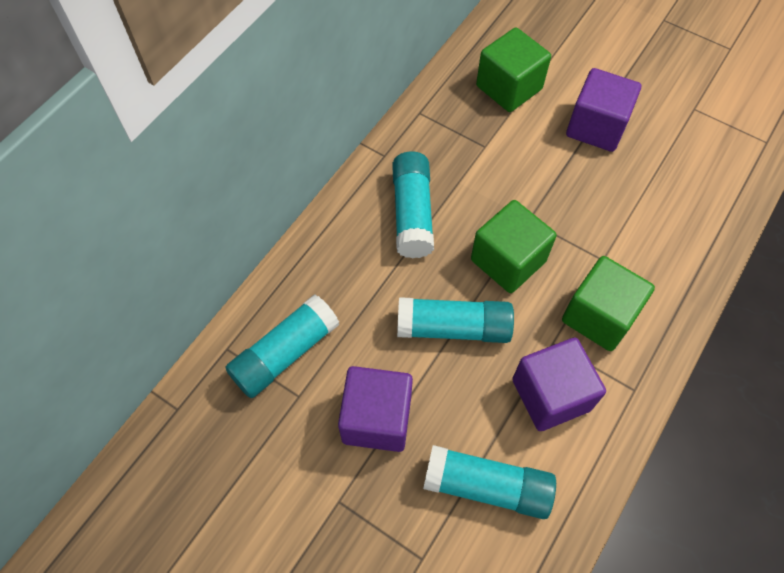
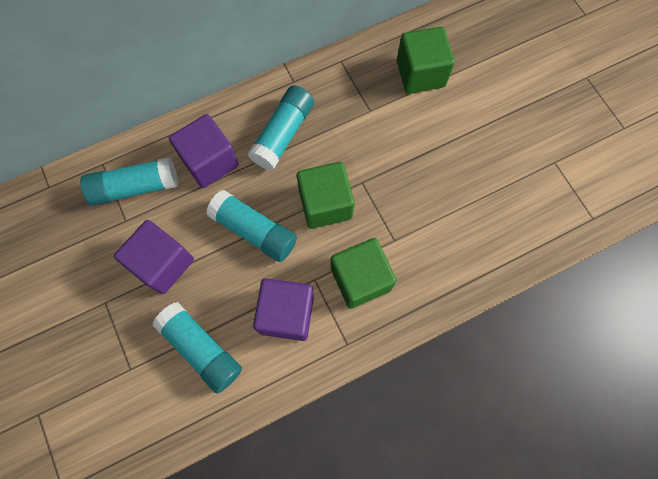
camera: 30 degrees right, 10 degrees up
(596, 127) = (464, 138): purple cube -> purple cube (210, 161)

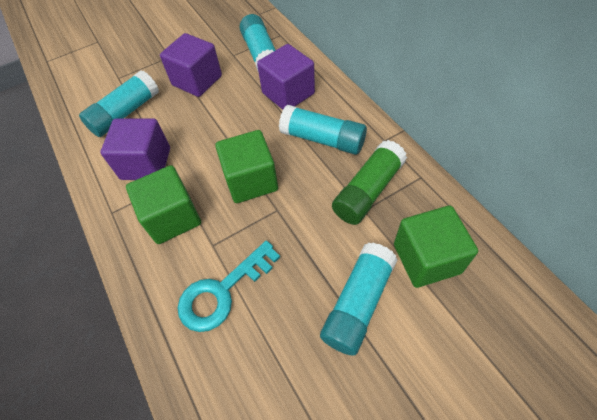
camera: 90 degrees right, 15 degrees down
(254, 231) = (224, 131): turquoise glue stick -> turquoise glue stick (358, 303)
(350, 104) = (368, 191): none -> green glue stick
(440, 230) = (222, 292): none -> turquoise key

